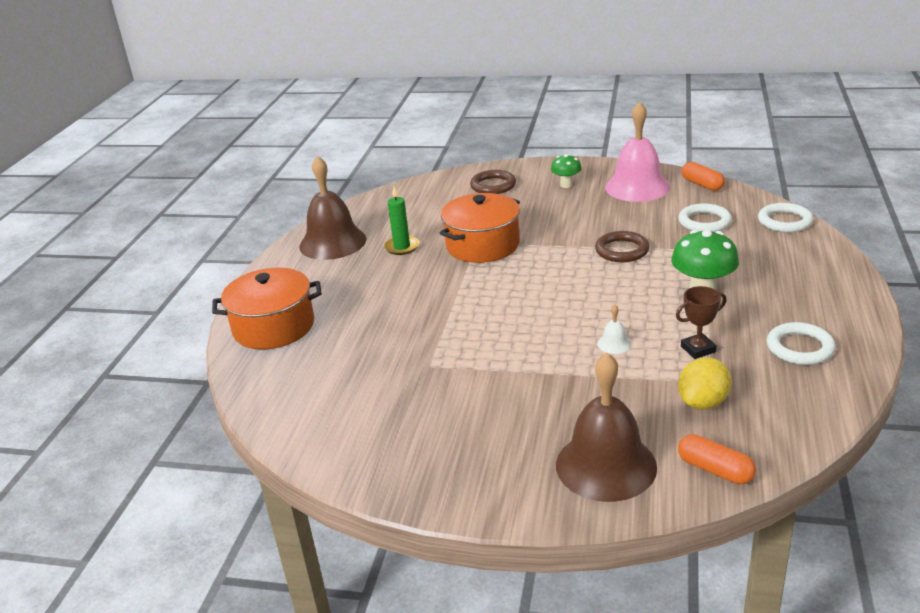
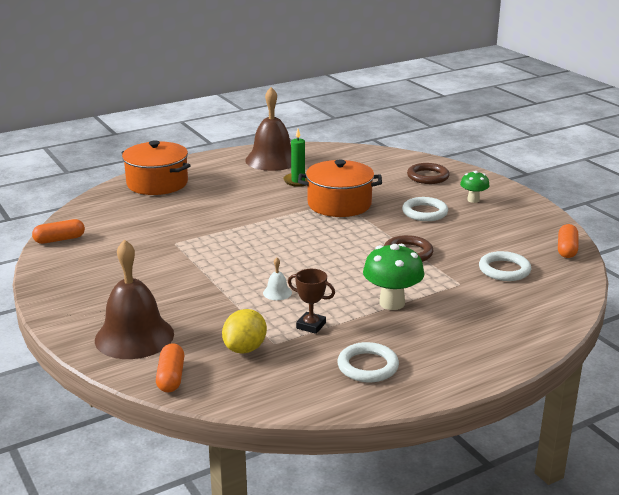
camera: 45 degrees right, 5 degrees down
(310, 443) = (59, 239): none -> orange capsule
(637, 187) = (516, 226): pink bell -> none
(703, 402) = (245, 348): yellow lemon -> yellow lemon turned 60 degrees counterclockwise
(784, 221) = (562, 303): white ring -> white ring (424, 212)

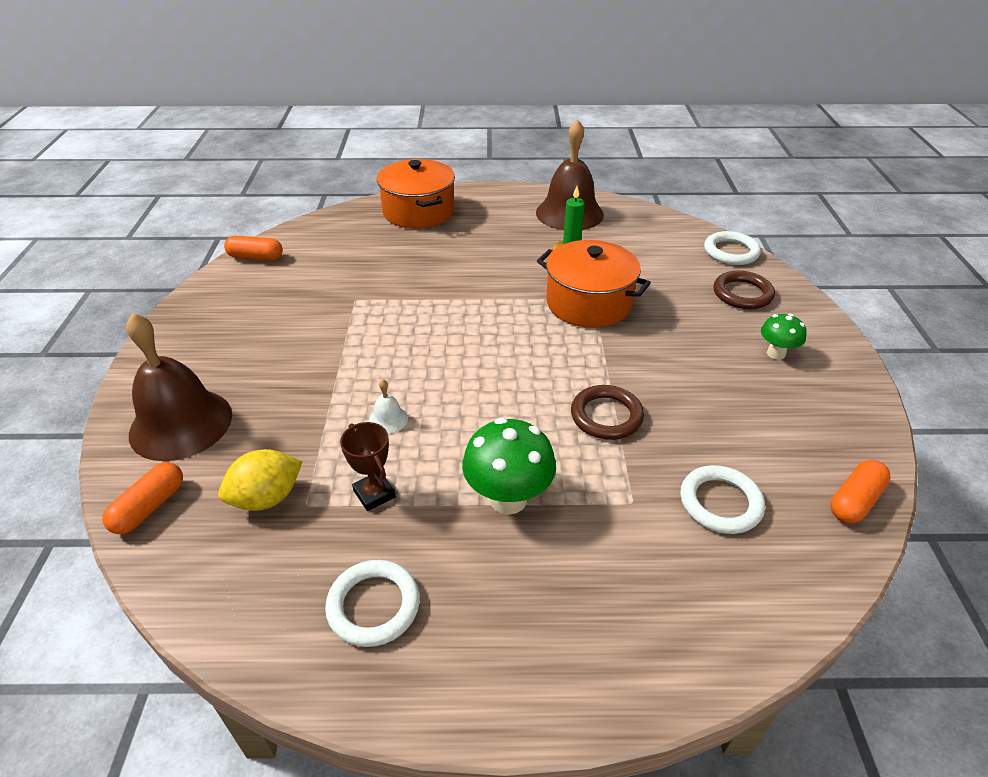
camera: 30 degrees right, 15 degrees up
(424, 212) = (688, 353): white ring -> white ring (731, 252)

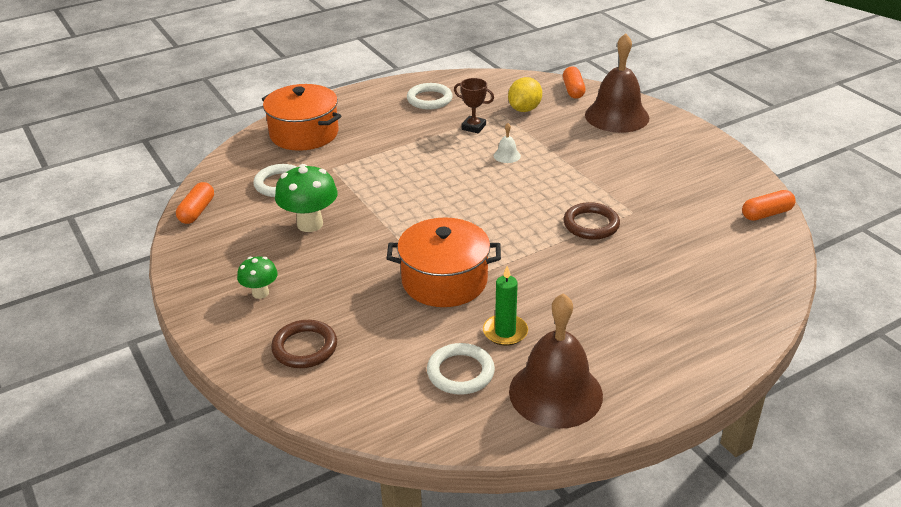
camera: 150 degrees right, 5 degrees down
(418, 212) = (715, 322): orange pot -> orange pot (304, 133)
(508, 499) = (401, 147): green mushroom -> green mushroom (310, 224)
(606, 416) = (373, 203): brown ring -> brown ring (591, 224)
(731, 252) = (333, 406): white ring -> white ring (460, 372)

